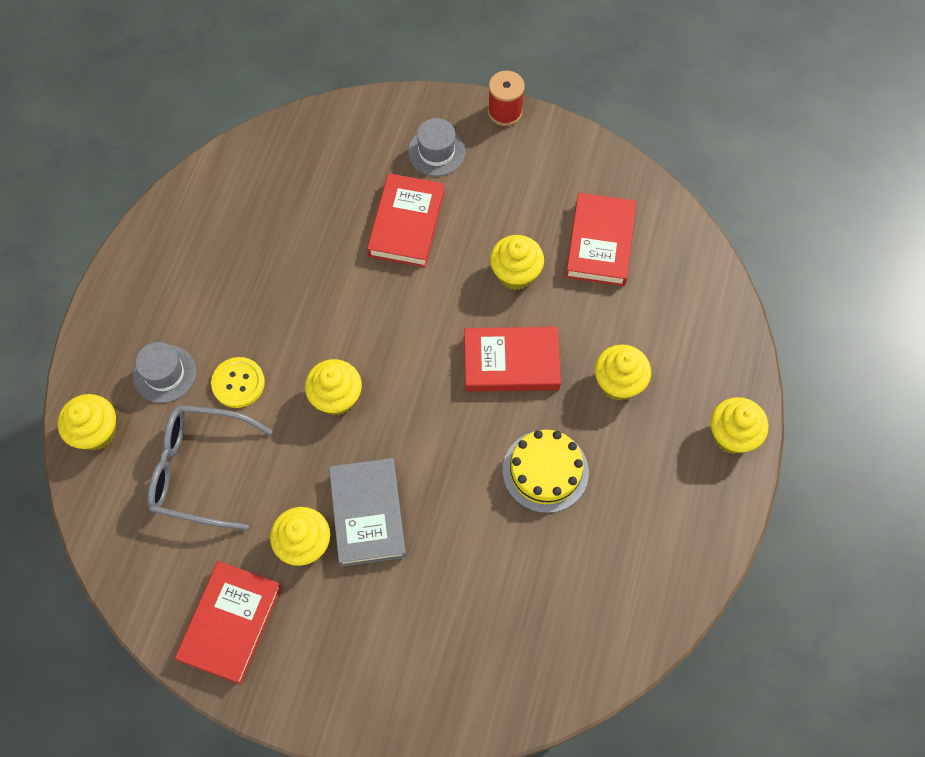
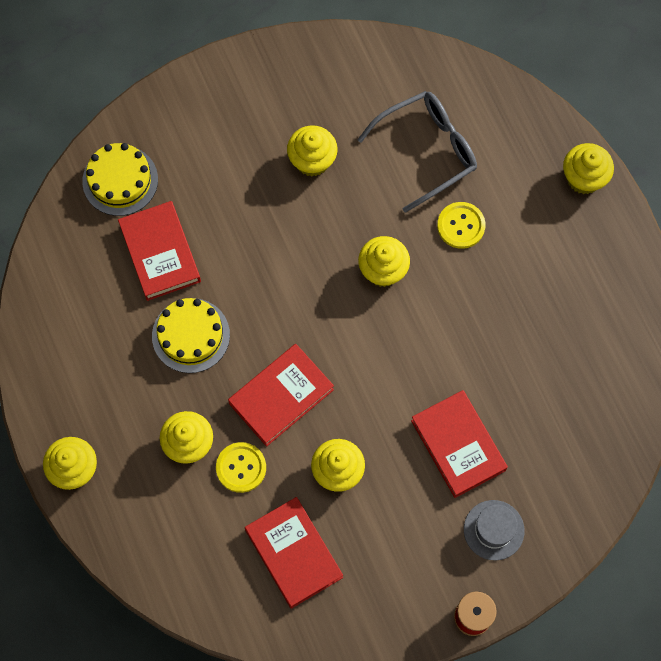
camera: 140 degrees right, 5 degrees up
(97, 432) = (520, 120): yellow cupcake -> yellow cupcake (584, 178)
(164, 374) = (518, 192): grey hat -> none
(231, 623) = (313, 81): red book -> red book (160, 253)
(368, 514) = (288, 211): grey book -> none
(494, 672) = (120, 180): none -> yellow cake
(590, 333) = (241, 467): none -> yellow button

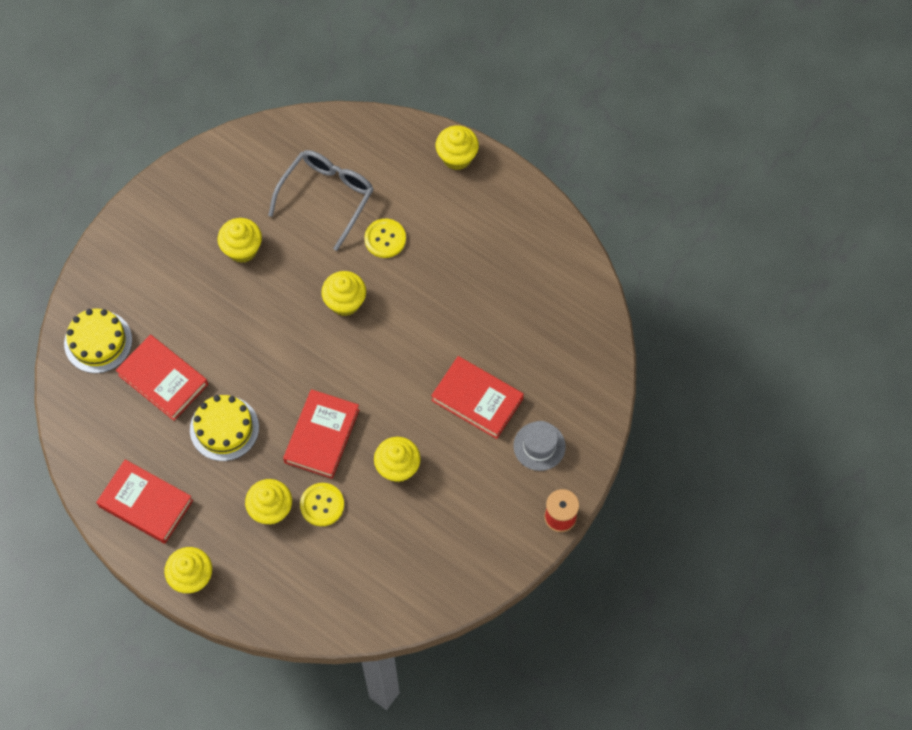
camera: 30 degrees left, 5 degrees down
(293, 553) = (400, 545): red book -> red book (146, 503)

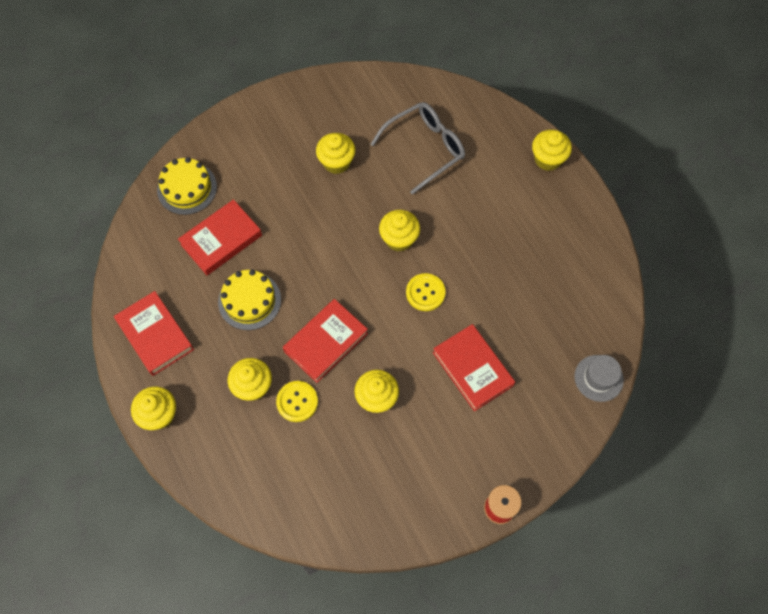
camera: 25 degrees right, 0 degrees up
(163, 380) = (221, 240): red book -> red book turned 75 degrees clockwise
(385, 239) = (456, 201): yellow button -> yellow button (425, 293)
(539, 446) = (509, 434): grey hat -> grey hat (598, 378)

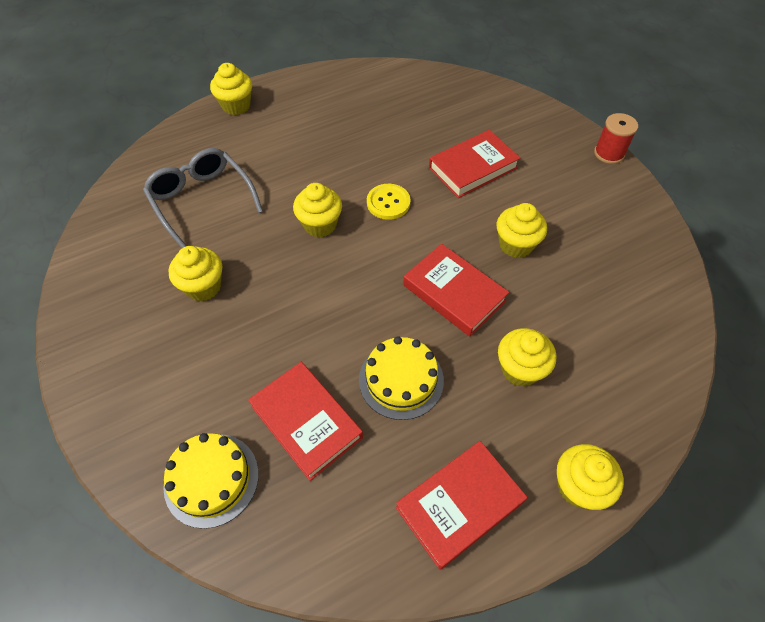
camera: 90 degrees left, 10 degrees down
(297, 402) = (532, 320): yellow button -> none
(598, 378) = (472, 86): grey hat -> none

